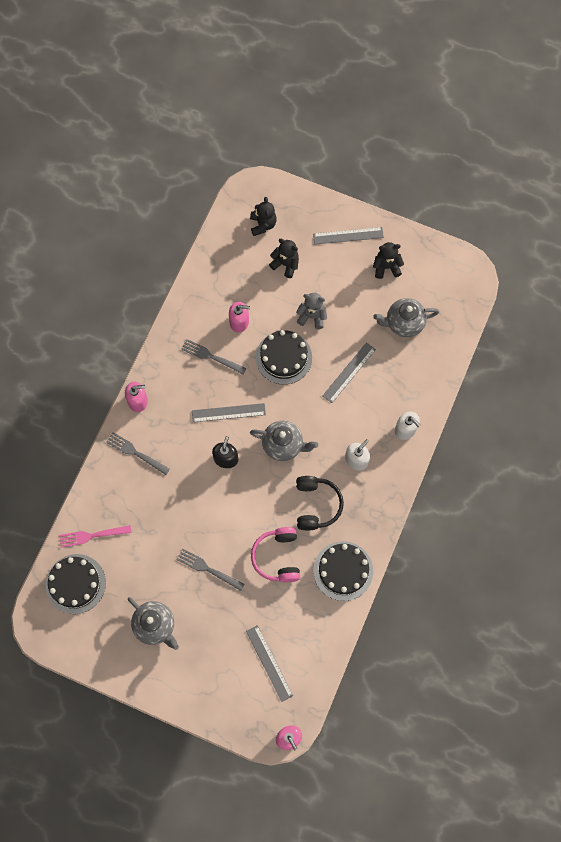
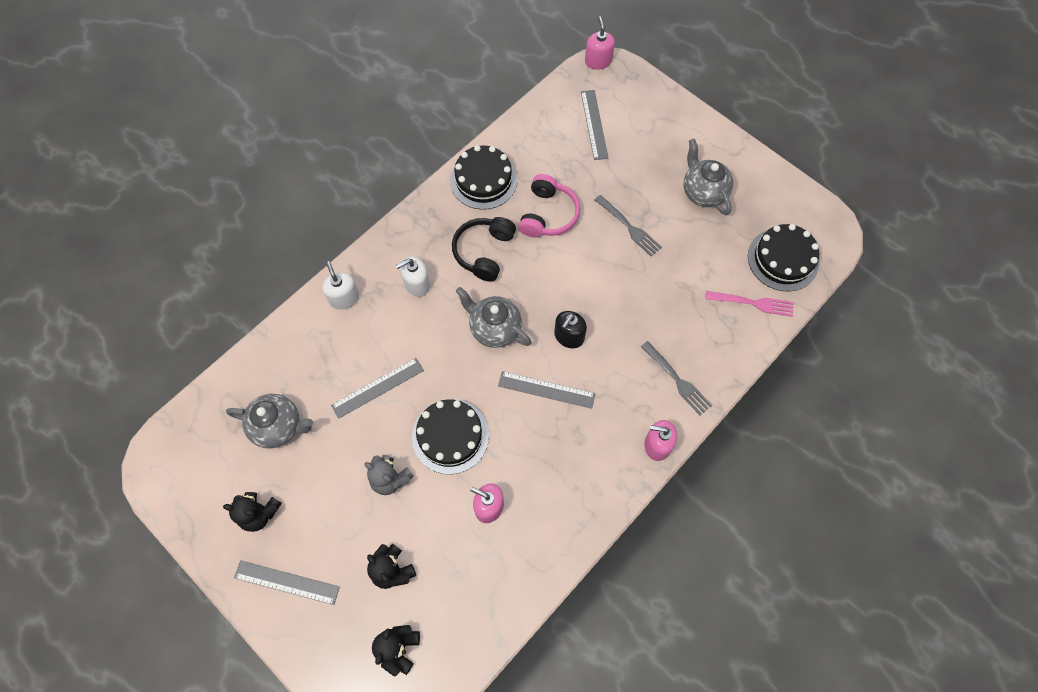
camera: 160 degrees left, 5 degrees down
(211, 356) = (543, 470): grey fork -> none

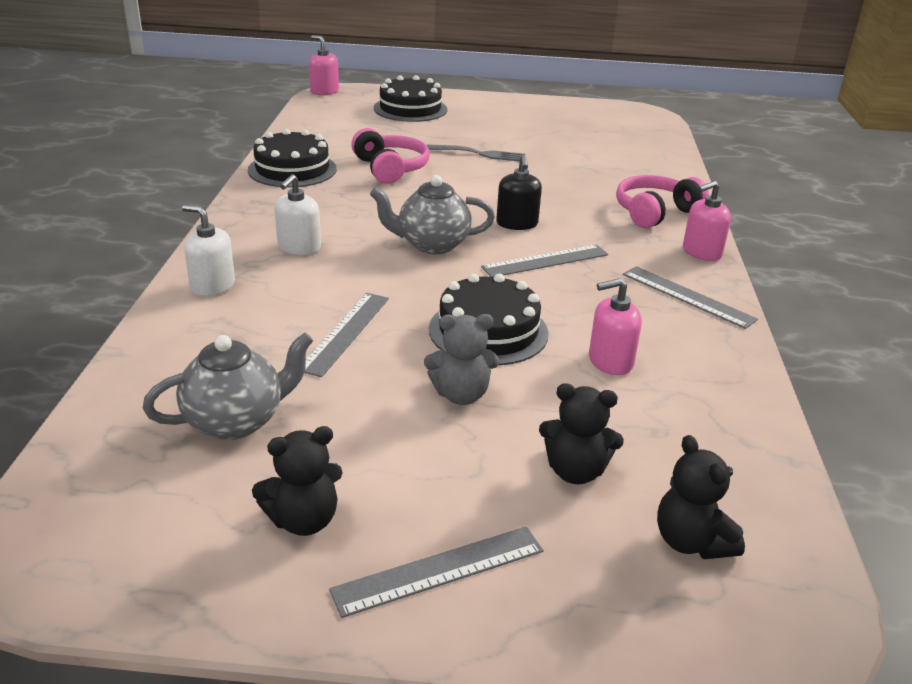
camera: 40 degrees left, 35 degrees down
(484, 252) = (351, 206): black headphones -> none
(594, 124) = (366, 117): grey ruler -> grey ruler (687, 296)
(677, 380) = (655, 212): grey fork -> pink headphones
(703, 192) = (516, 123): grey teapot -> none
(753, 303) = (645, 157): pink fork -> none
(783, 259) = (631, 133): black cake -> black cake (410, 109)

